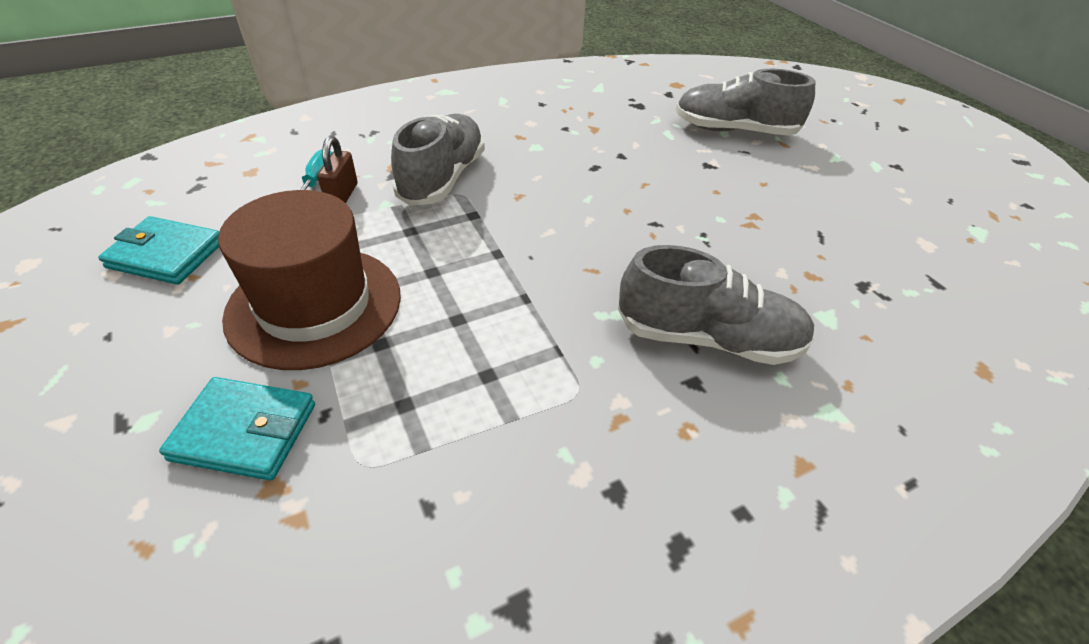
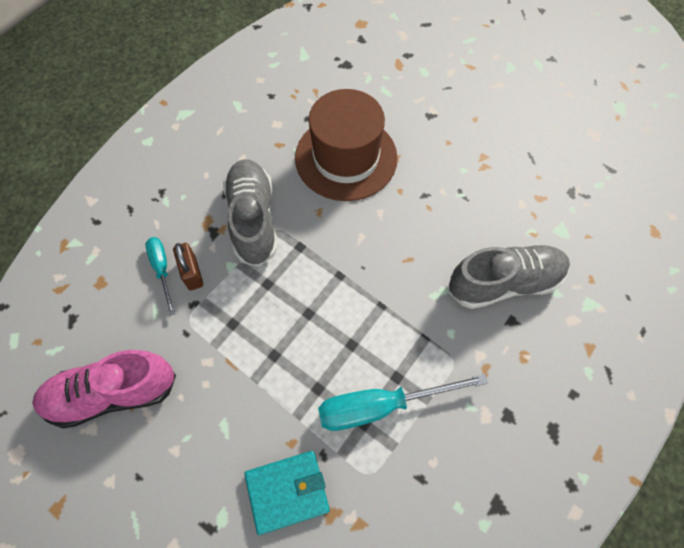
camera: 25 degrees left, 20 degrees up
(166, 255) = (112, 393): turquoise wallet -> pink shoe
(314, 305) = (253, 381): brown hat -> brown hat (346, 157)
(442, 395) = (381, 406): none -> turquoise screwdriver
(734, 130) = (430, 66): grey shoe -> none

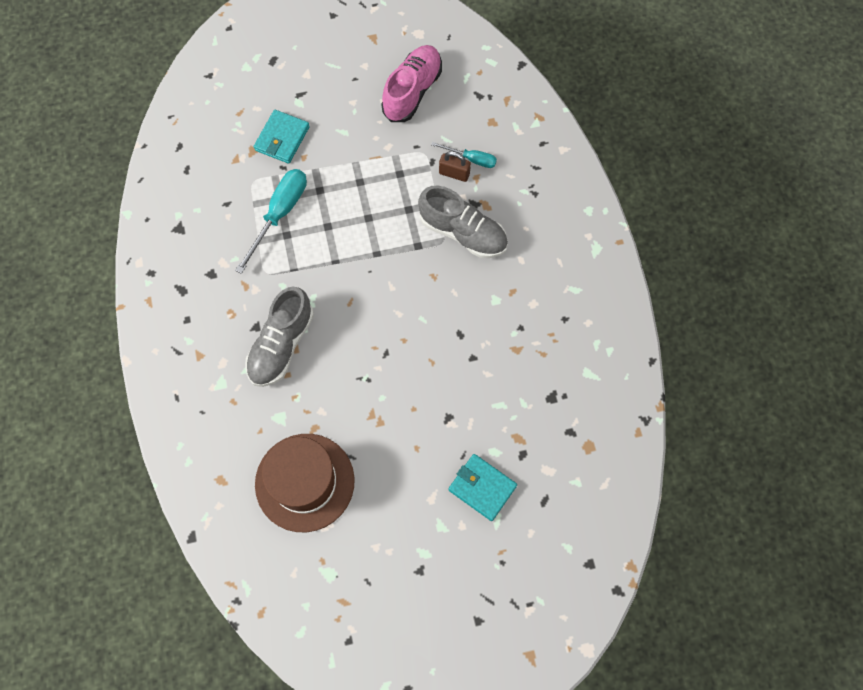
camera: 130 degrees right, 5 degrees up
(346, 157) = (462, 327): brown hat -> brown hat (304, 482)
(457, 61) = (482, 488): none -> turquoise wallet

